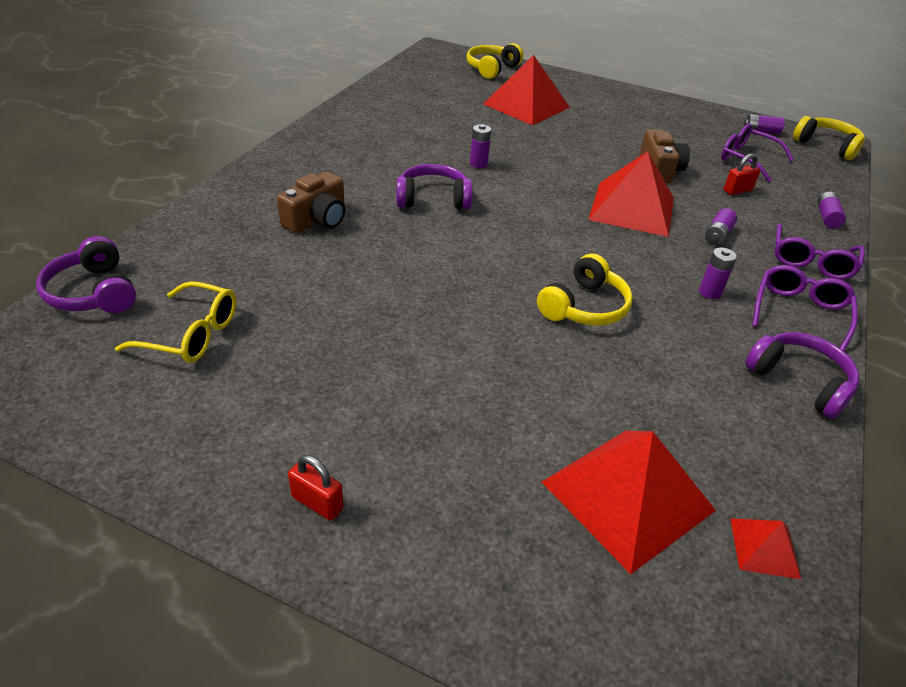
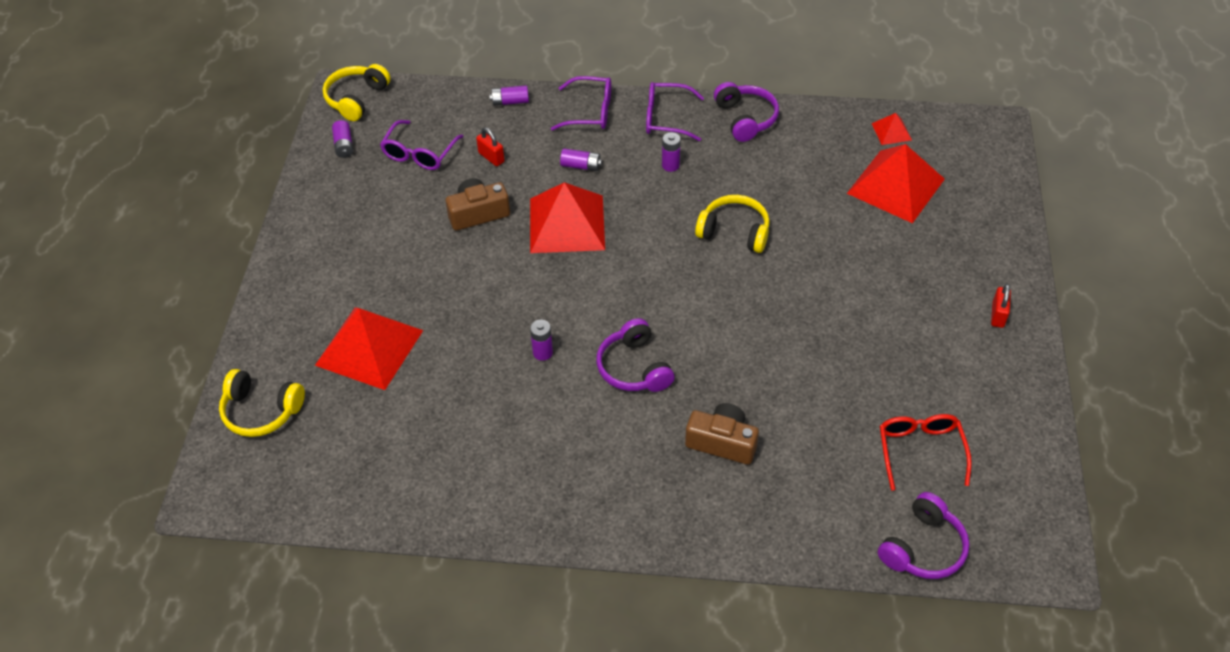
camera: 105 degrees left, 10 degrees up
(192, 334) = (920, 450): yellow glasses -> red glasses
(799, 381) = (745, 118): purple headphones -> purple headphones turned 135 degrees clockwise

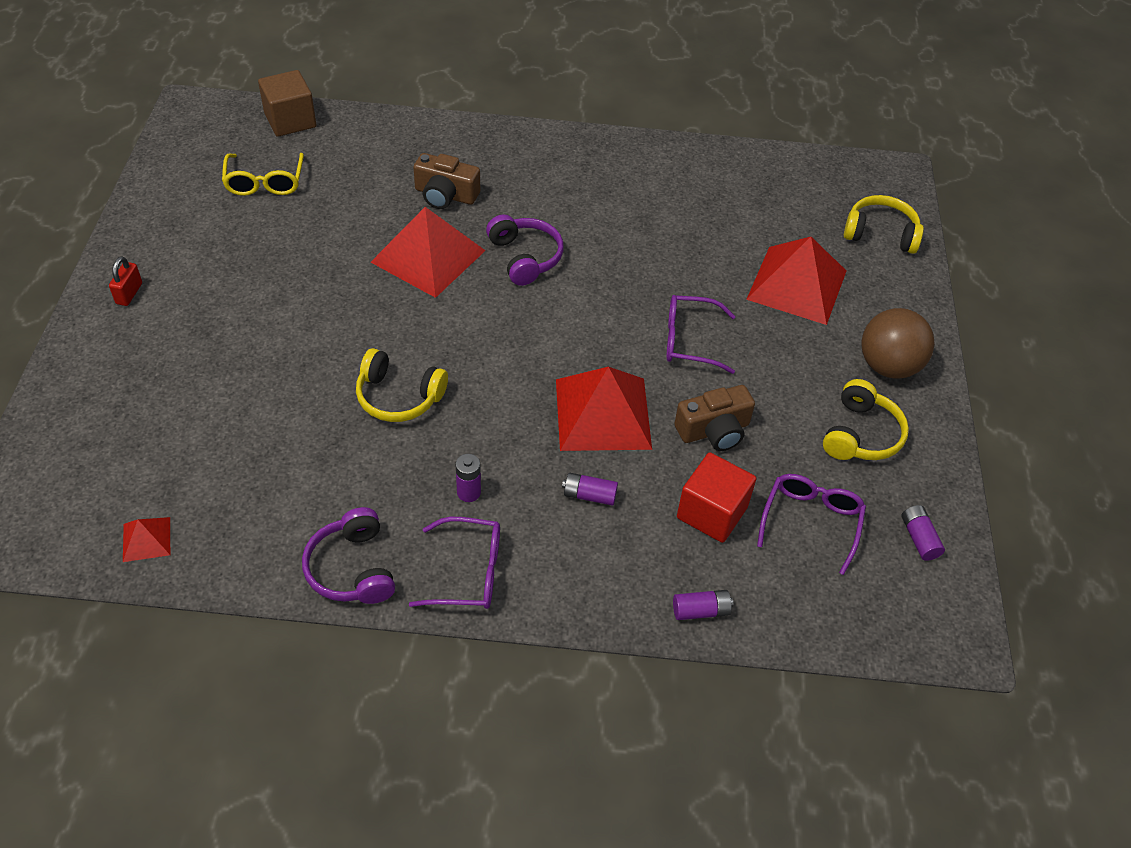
camera: 175 degrees right, 0 degrees up
(313, 270) = (888, 366): none -> brown ball
(356, 98) = (932, 623): yellow headphones -> yellow headphones (861, 434)
(491, 157) = (712, 512): red padlock -> red cube
(542, 352) = (618, 274): purple battery -> none
(590, 112) = (579, 588): purple glasses -> purple glasses (689, 341)
(896, 186) = (176, 452): red pyramid -> red pyramid (428, 256)
(920, 450) = (265, 182): red glasses -> yellow glasses
(923, 547) = (290, 120): purple headphones -> brown cube

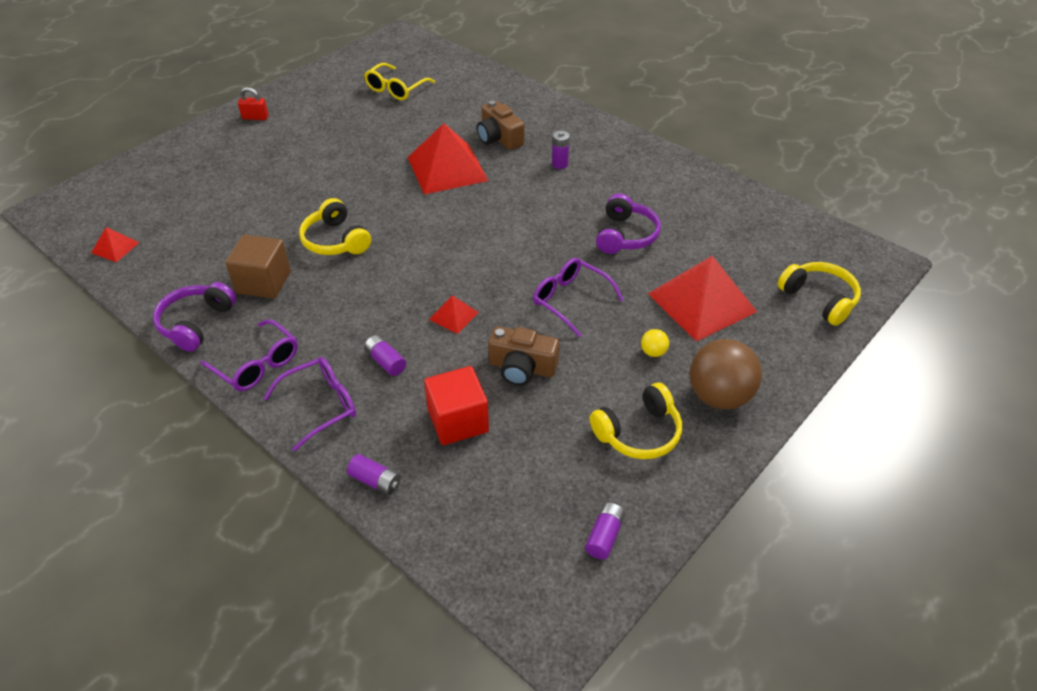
camera: 40 degrees right, 5 degrees down
(129, 293) = (255, 117): red padlock -> red padlock turned 45 degrees clockwise
(290, 120) = (449, 61): brown cube -> brown cube (263, 282)
(469, 492) = (312, 317): purple battery -> purple battery (560, 164)
(525, 257) = (510, 196): purple headphones -> purple headphones (625, 235)
(602, 414) = (453, 315): red pyramid -> red pyramid, size x0.46
(803, 354) = (653, 352): none -> yellow ball
(811, 521) = (527, 471): purple glasses -> purple glasses (321, 405)

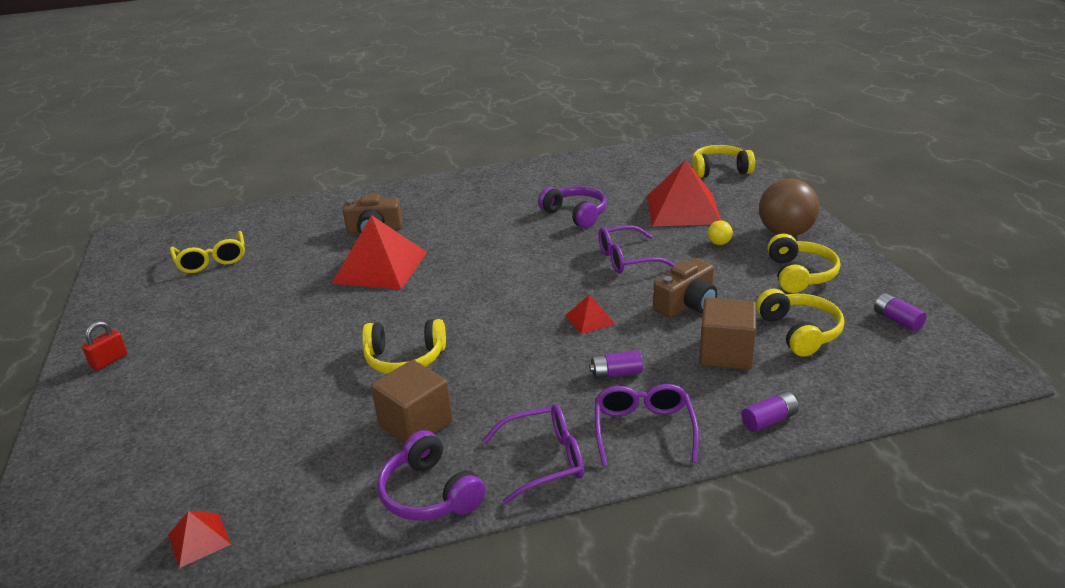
camera: 55 degrees left, 15 degrees down
(458, 421) = (726, 353): red cube -> brown cube
(528, 463) = (799, 332): none -> yellow headphones
(560, 164) = (451, 214): purple battery -> none

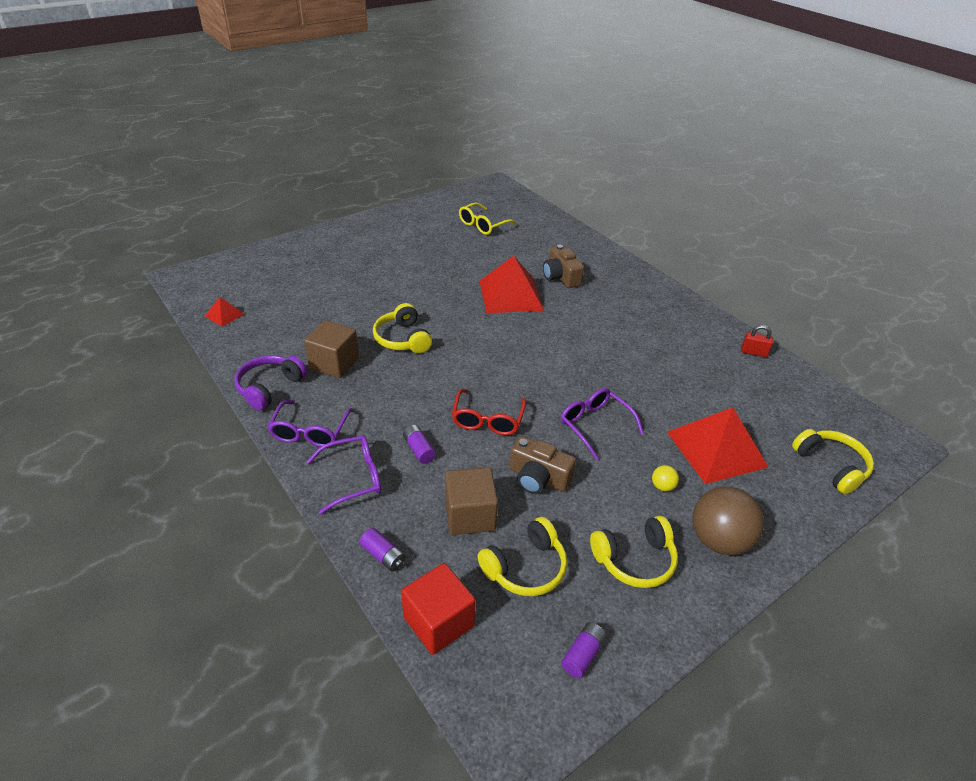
camera: 65 degrees right, 10 degrees up
(109, 361) = (364, 231): red padlock -> red padlock (753, 352)
(545, 460) = (310, 432): purple glasses -> purple glasses turned 45 degrees clockwise
(576, 214) = (656, 377): purple headphones -> none
(590, 319) = (487, 420): red pyramid -> red glasses
(859, 394) = (438, 622): none -> red cube

